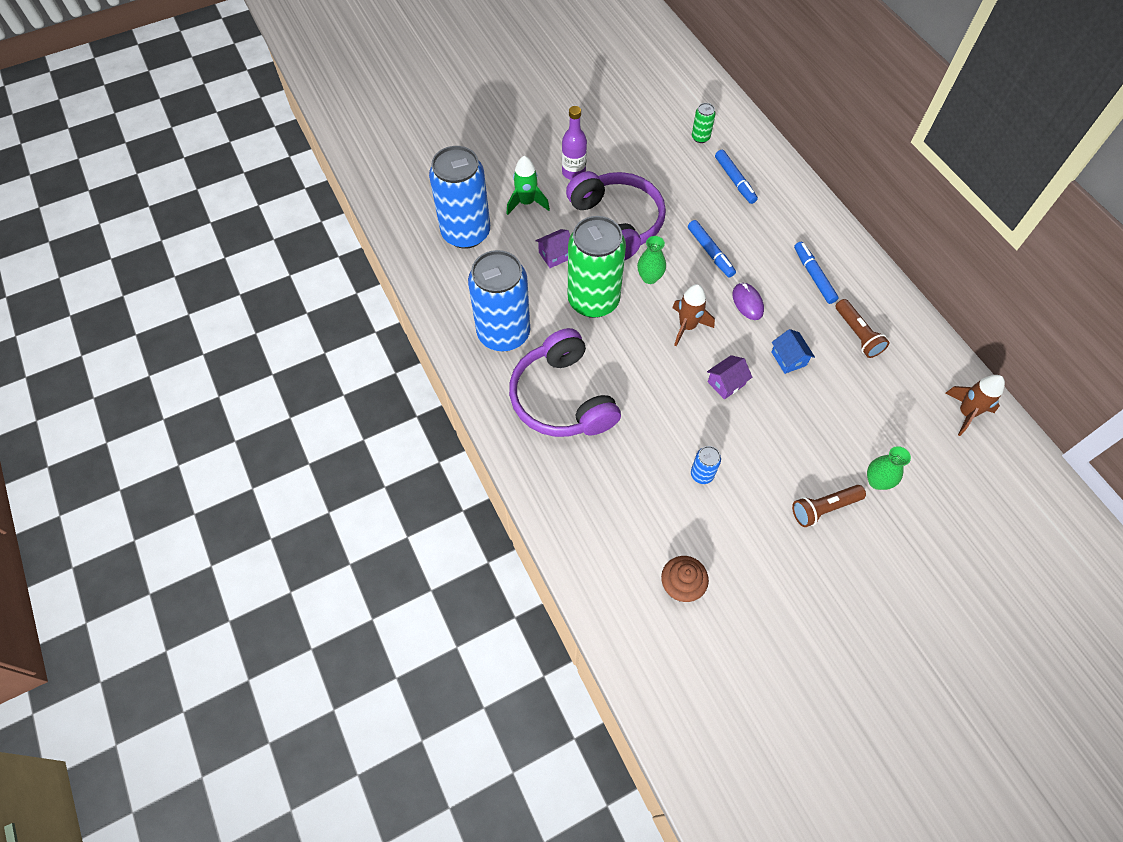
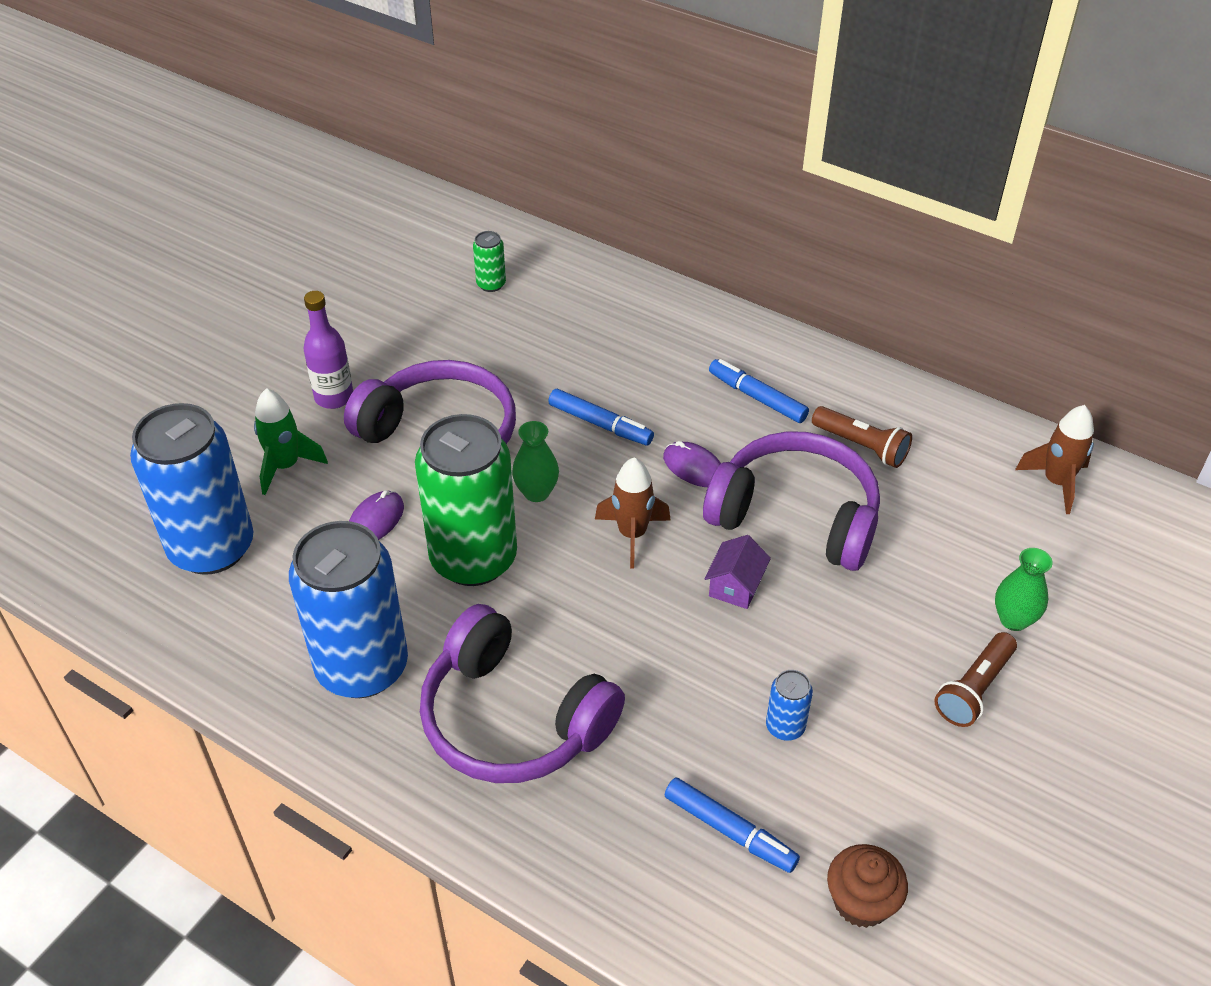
camera: 30 degrees left, 15 degrees down
(555, 255) = (375, 520): purple house -> purple mouse
(734, 180) = (574, 320): blue marker -> blue marker (730, 831)
(788, 358) = (796, 515): blue house -> purple headphones

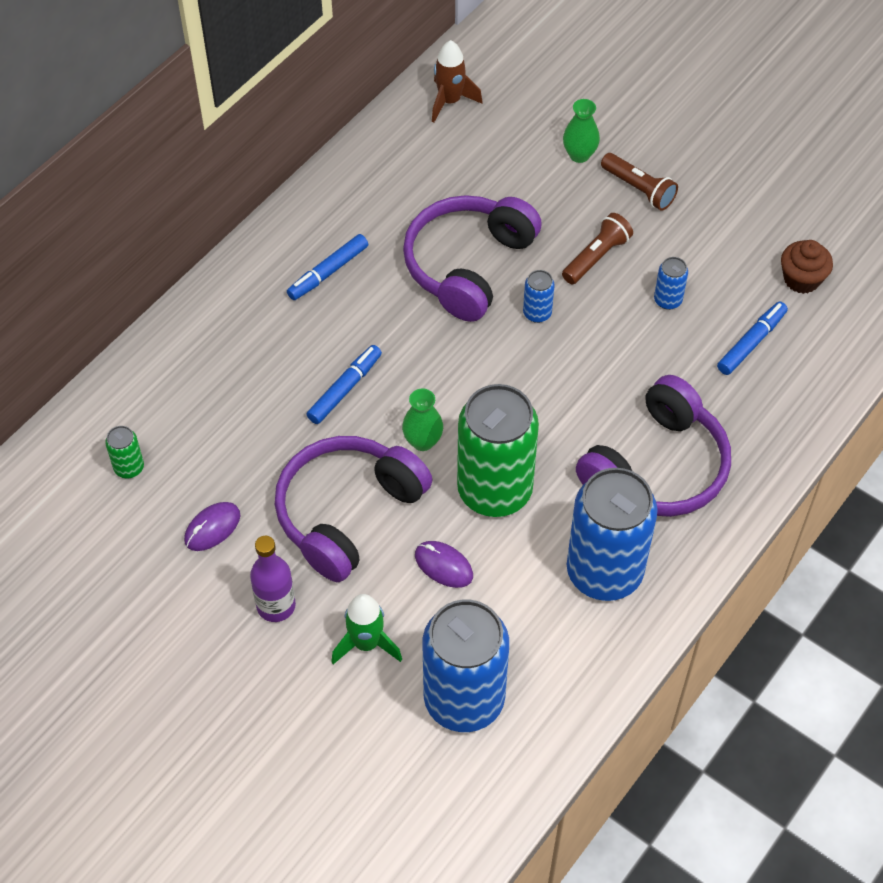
camera: 85 degrees left, 10 degrees up
(632, 534) = (478, 376): brown rocket -> none
(694, 467) = (406, 326): purple mouse -> purple mouse (212, 528)
(735, 586) = (537, 313): purple house -> blue can
(861, 446) = (396, 211): brown flashlight -> brown flashlight (596, 257)

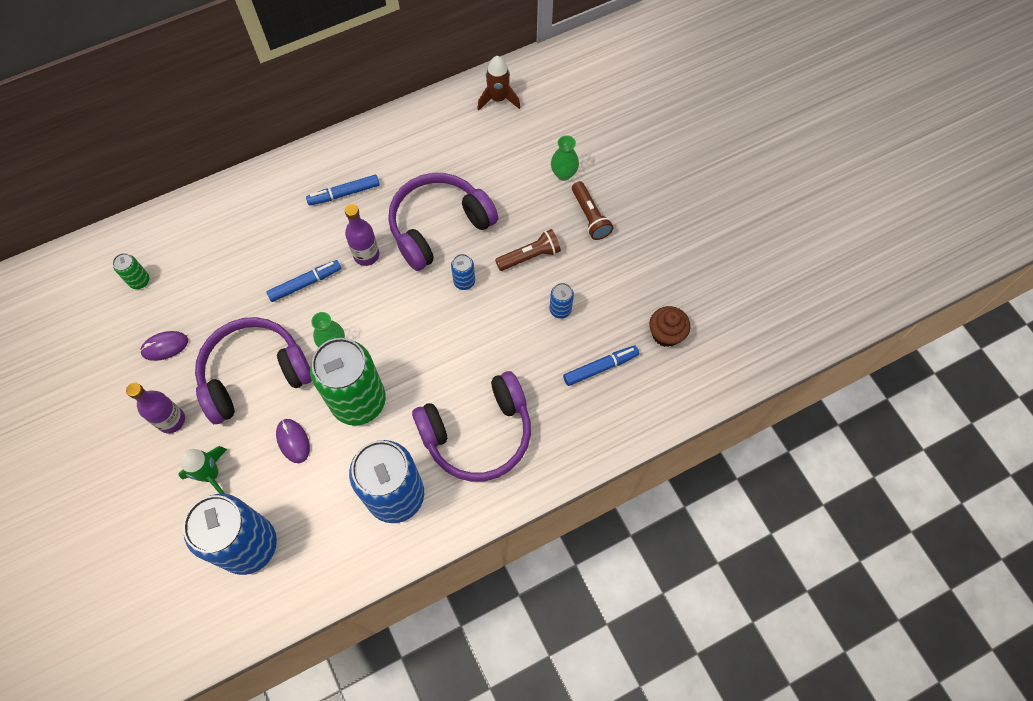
camera: 25 degrees right, 10 degrees up
(400, 329) = (366, 255): none -> purple bottle

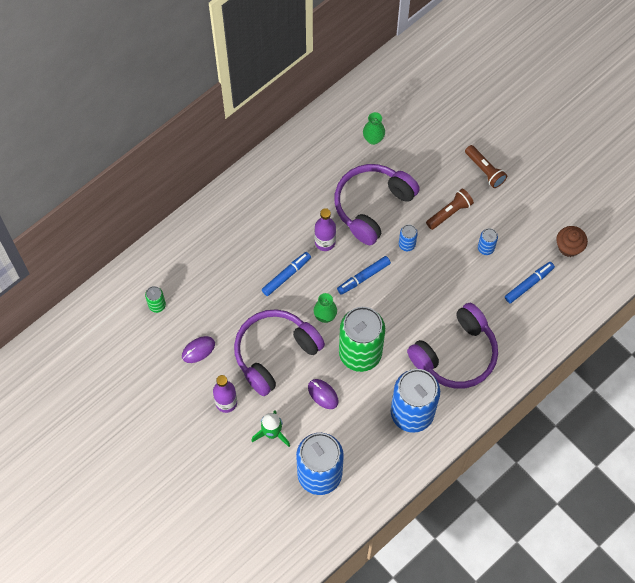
camera: 15 degrees left, 0 degrees up
(344, 193) = (289, 198): blue marker -> blue marker (363, 277)
(498, 99) = (382, 91): brown rocket -> none
(563, 174) = (454, 141): green vase -> green vase (373, 139)

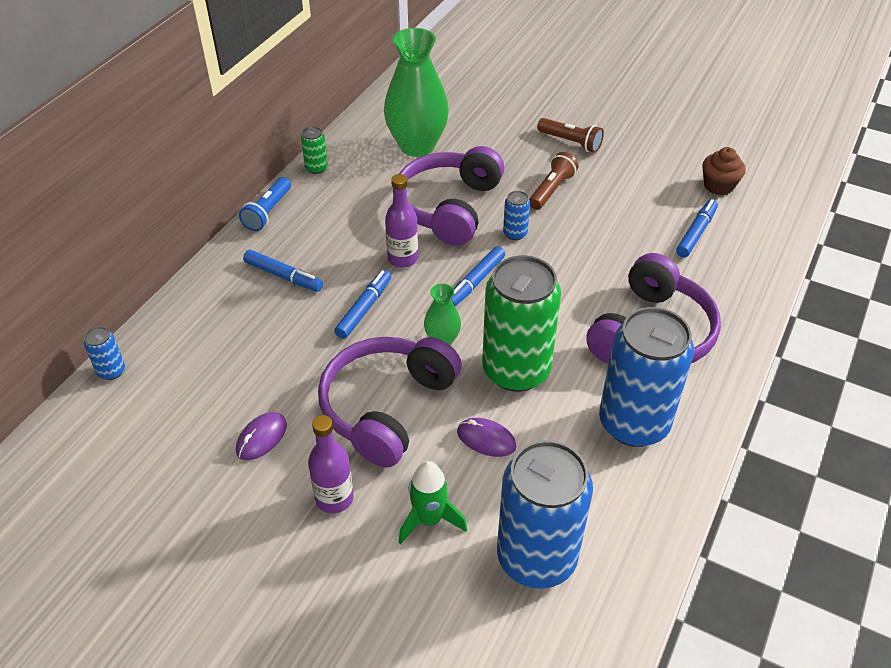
camera: 20 degrees left, 20 degrees down
(157, 305) = (175, 397): green can -> green can (316, 168)
(245, 232) = (283, 276): none -> blue marker
(251, 171) = (268, 212): none -> blue flashlight
(373, 139) = (417, 146): green vase -> green vase, size x2.12
(485, 248) = (618, 212): blue can -> blue can (111, 371)

